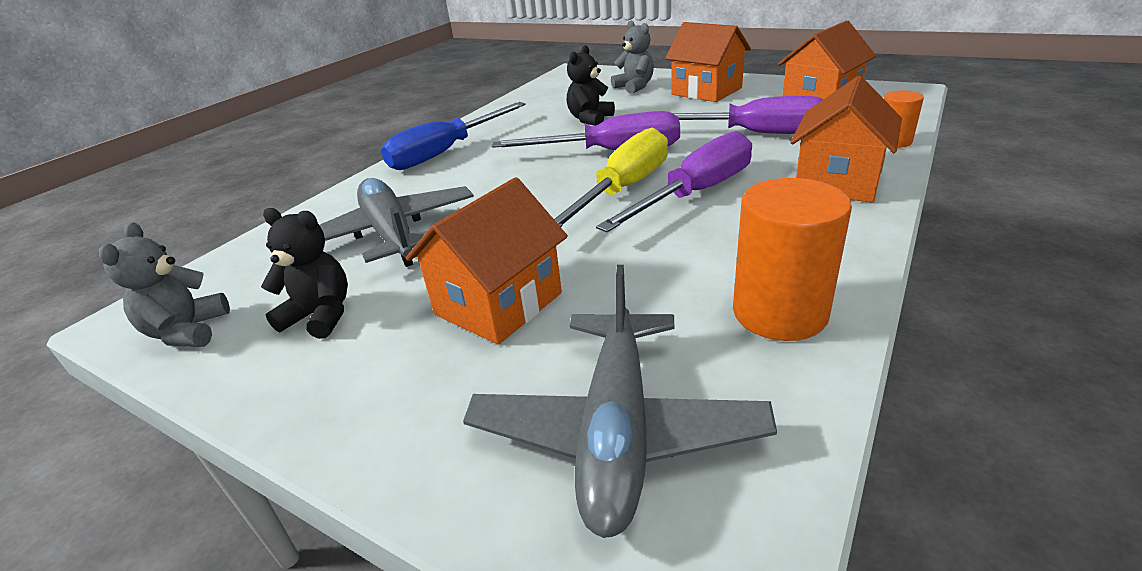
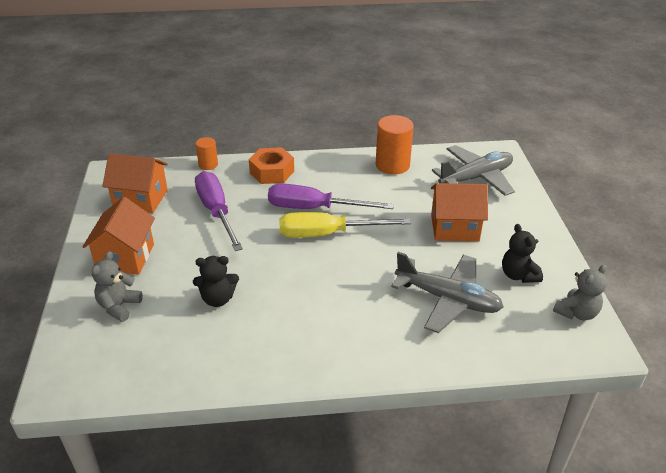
camera: 130 degrees left, 5 degrees up
(391, 234) = (447, 299): grey plane -> grey plane turned 90 degrees counterclockwise
(446, 152) = (330, 353): blue screwdriver -> none
(610, 152) = (278, 260): purple screwdriver -> none
(837, 181) = (272, 172): orange house -> orange nut

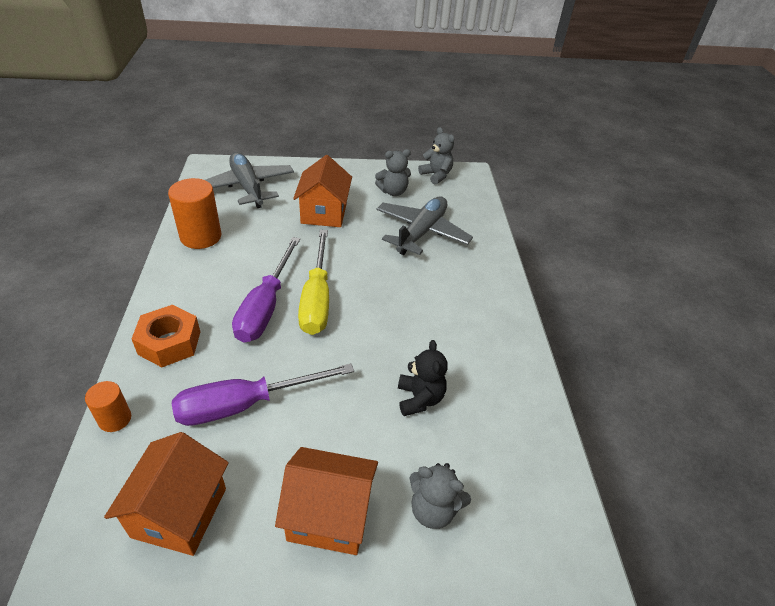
camera: 90 degrees left, 5 degrees up
(518, 275) = (393, 192): black teddy bear -> grey teddy bear

